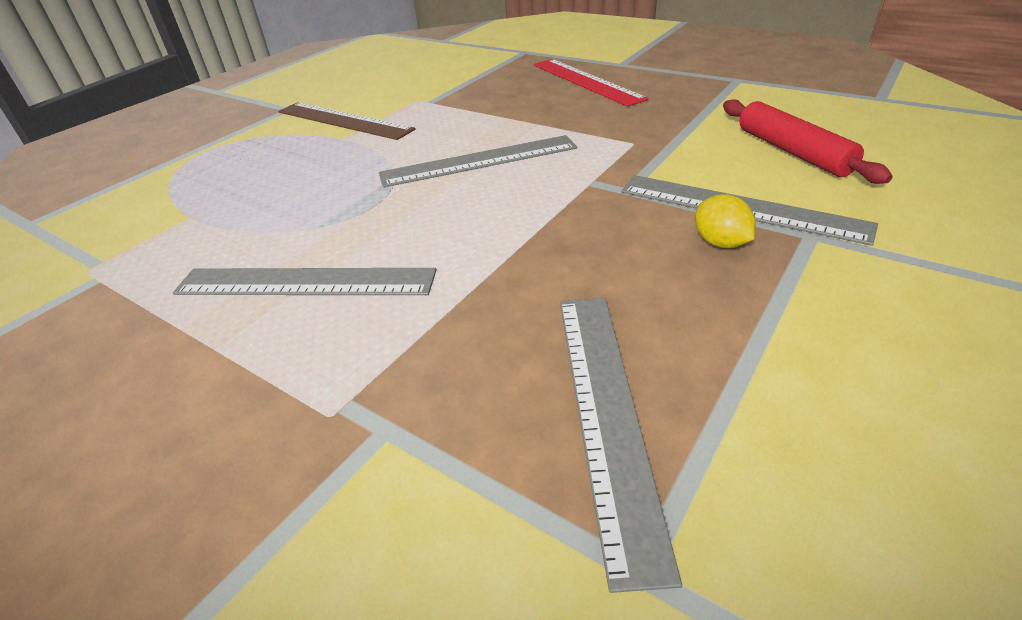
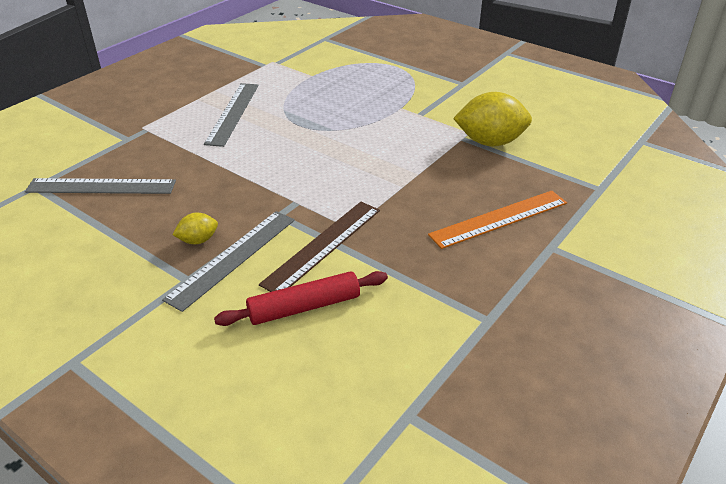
camera: 90 degrees right, 0 degrees up
(343, 120) = (433, 106): brown ruler -> brown ruler (323, 245)
(439, 90) = (490, 142): none -> yellow lemon
(479, 161) = (345, 159): grey ruler -> none
(586, 81) = (499, 218): red ruler -> orange ruler

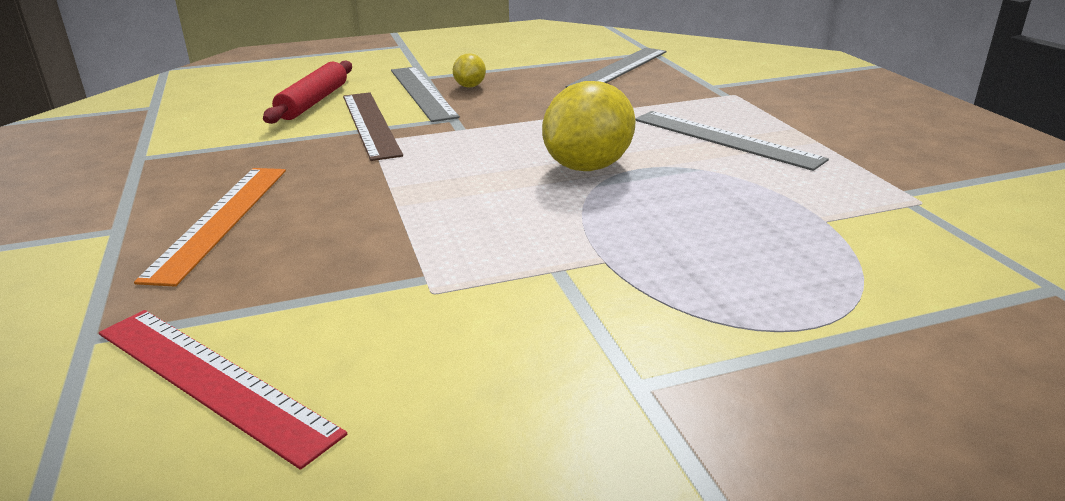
camera: 125 degrees right, 10 degrees down
(490, 142) = (373, 299): yellow lemon -> yellow lemon (588, 167)
(569, 148) = (212, 380): none -> red ruler

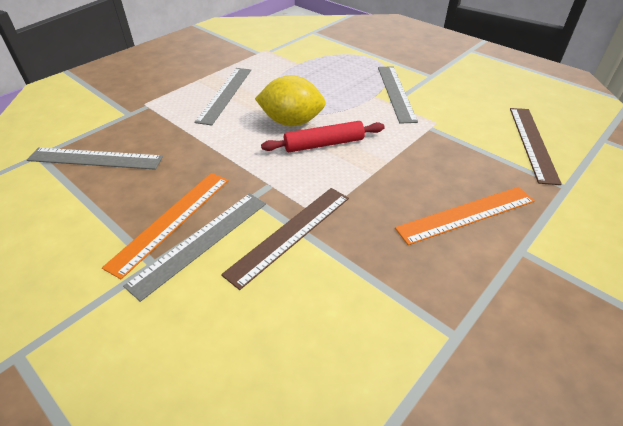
camera: 120 degrees left, 15 degrees up
(212, 380) = (532, 143): red ruler -> brown ruler
(314, 102) = (263, 305): red rolling pin -> red rolling pin (324, 144)
(470, 86) = (171, 220): yellow lemon -> orange ruler
(594, 291) = (396, 93): none -> grey ruler

